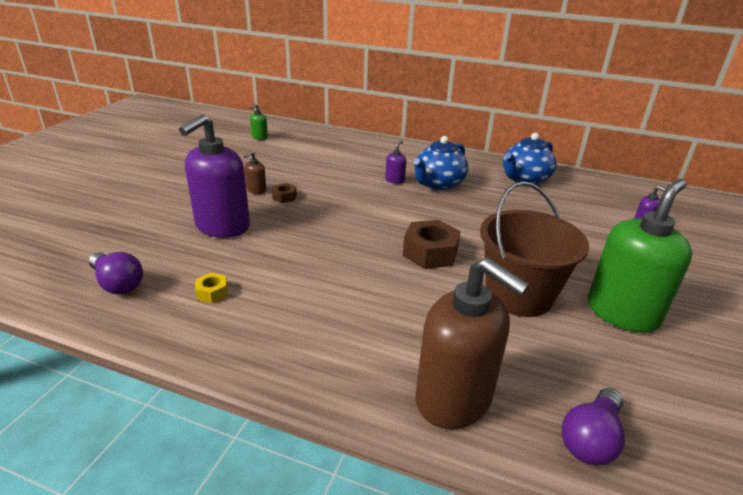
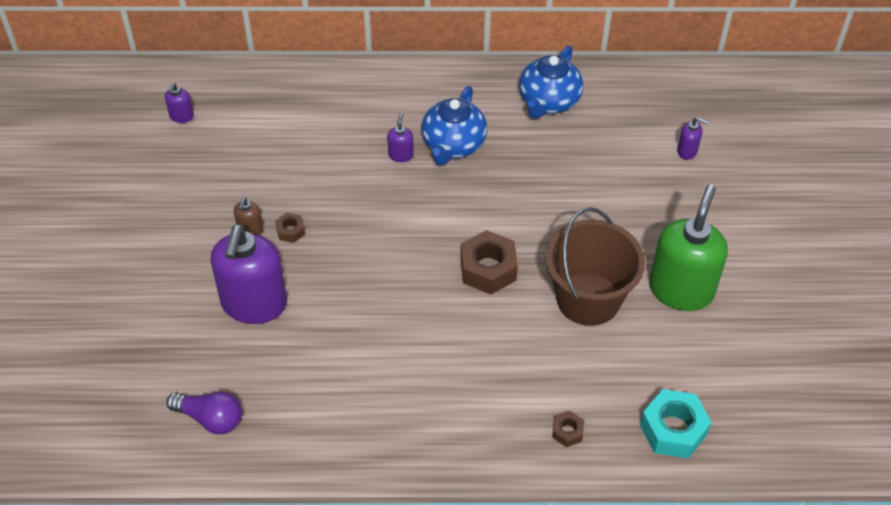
camera: 20 degrees left, 20 degrees up
(212, 292) = (308, 396): yellow nut -> none
(259, 137) = (181, 116): green soap dispenser -> purple soap dispenser
(454, 399) = (567, 432): brown soap dispenser -> brown nut
(591, 439) = (673, 430): purple light bulb -> turquoise nut

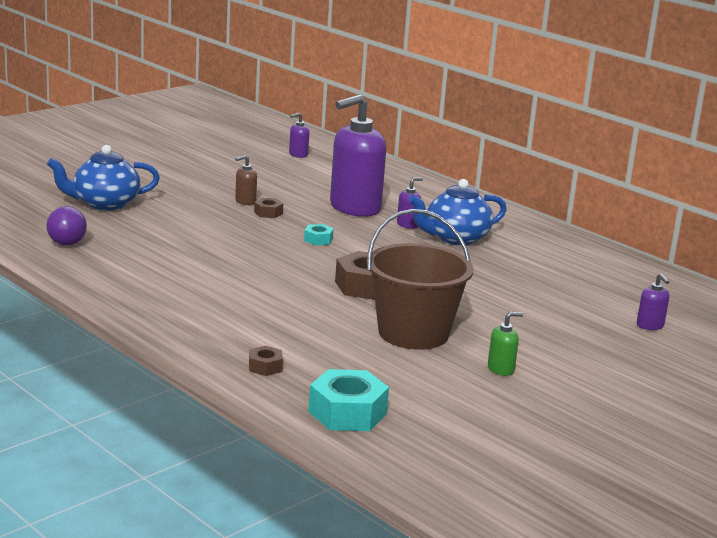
camera: 45 degrees right, 30 degrees down
(254, 304) = (184, 222): purple soap dispenser -> purple soap dispenser (354, 208)
(376, 236) = (318, 240): none -> turquoise nut
(548, 101) = (572, 257): blue teapot -> blue teapot (104, 204)
(681, 289) = (501, 369): green soap dispenser -> green soap dispenser, size x0.42

